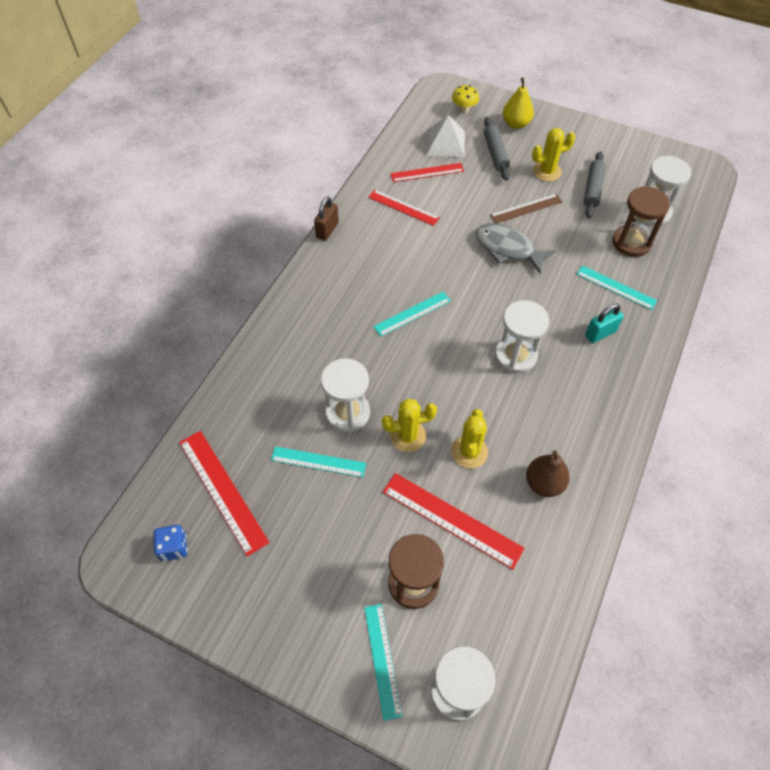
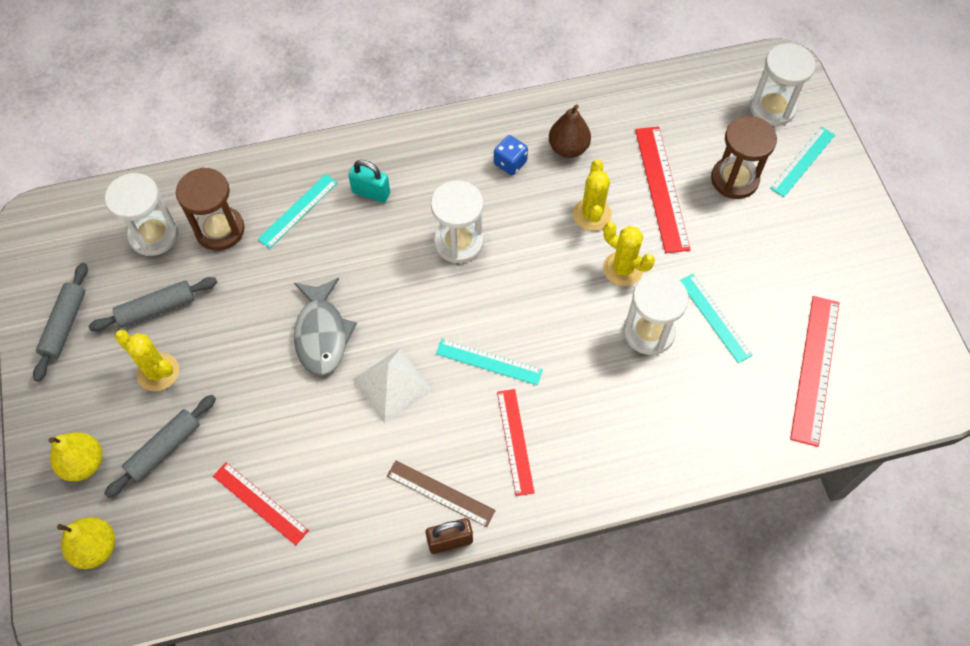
camera: 130 degrees left, 5 degrees up
(174, 547) = (892, 362): blue dice -> blue dice (510, 163)
(403, 207) = (343, 484): red ruler -> red ruler (515, 441)
(445, 143) = (185, 522): white pyramid -> white pyramid (392, 385)
(464, 110) = (96, 548): yellow mushroom -> yellow pear
(469, 452) = (592, 214): yellow cactus -> yellow cactus turned 60 degrees counterclockwise
(526, 208) = (242, 355): brown ruler -> brown ruler (440, 493)
(613, 150) = (65, 325): none -> grey rolling pin
(616, 287) = (298, 210): turquoise ruler -> turquoise ruler turned 45 degrees clockwise

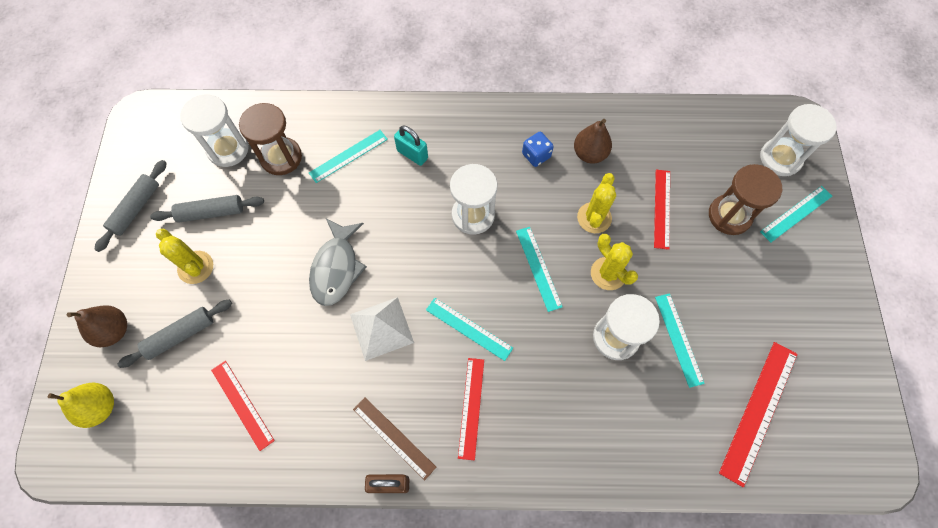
camera: 15 degrees right, 5 degrees up
(84, 463) = (114, 331): yellow pear -> brown pear
(546, 281) = (538, 268): none -> turquoise ruler
(661, 188) = (662, 208): red ruler -> red ruler, size x0.66

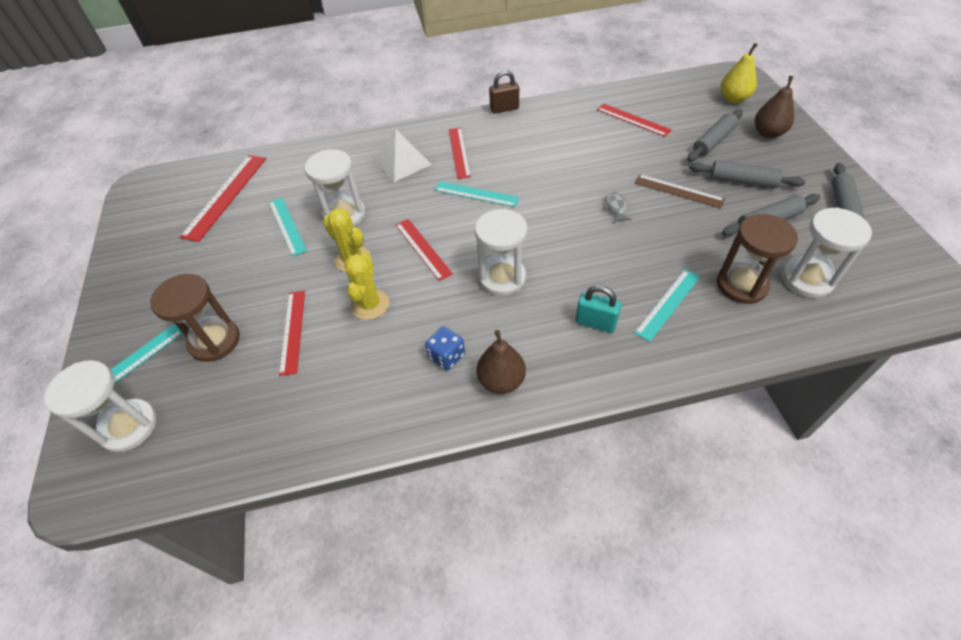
camera: 170 degrees right, 15 degrees down
(195, 267) = (742, 181): yellow cactus -> grey rolling pin
(336, 268) = (615, 208): grey fish -> grey fish, size x0.46
(381, 328) = (551, 179): white pyramid -> white pyramid (402, 162)
(394, 437) = (511, 127): brown ruler -> brown ruler (678, 191)
(538, 268) = (423, 248): turquoise ruler -> red ruler
(589, 154) = (380, 374): brown pear -> brown pear (501, 380)

